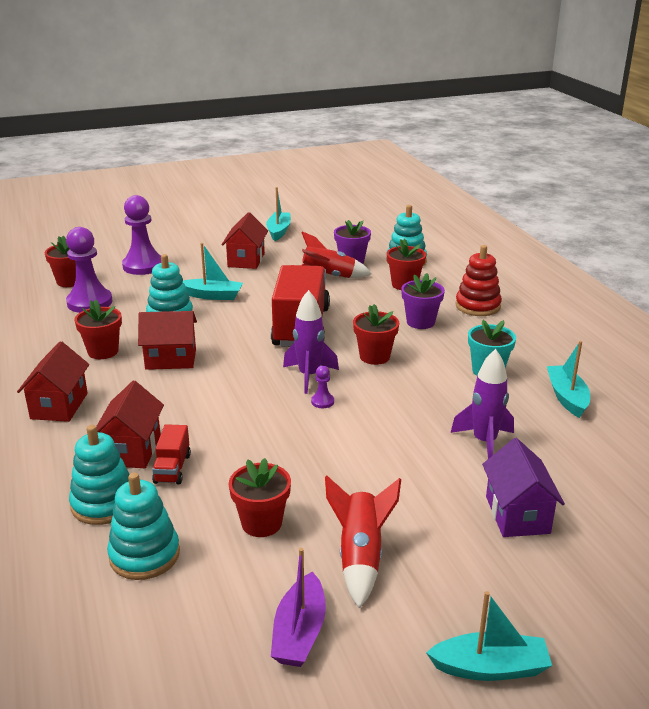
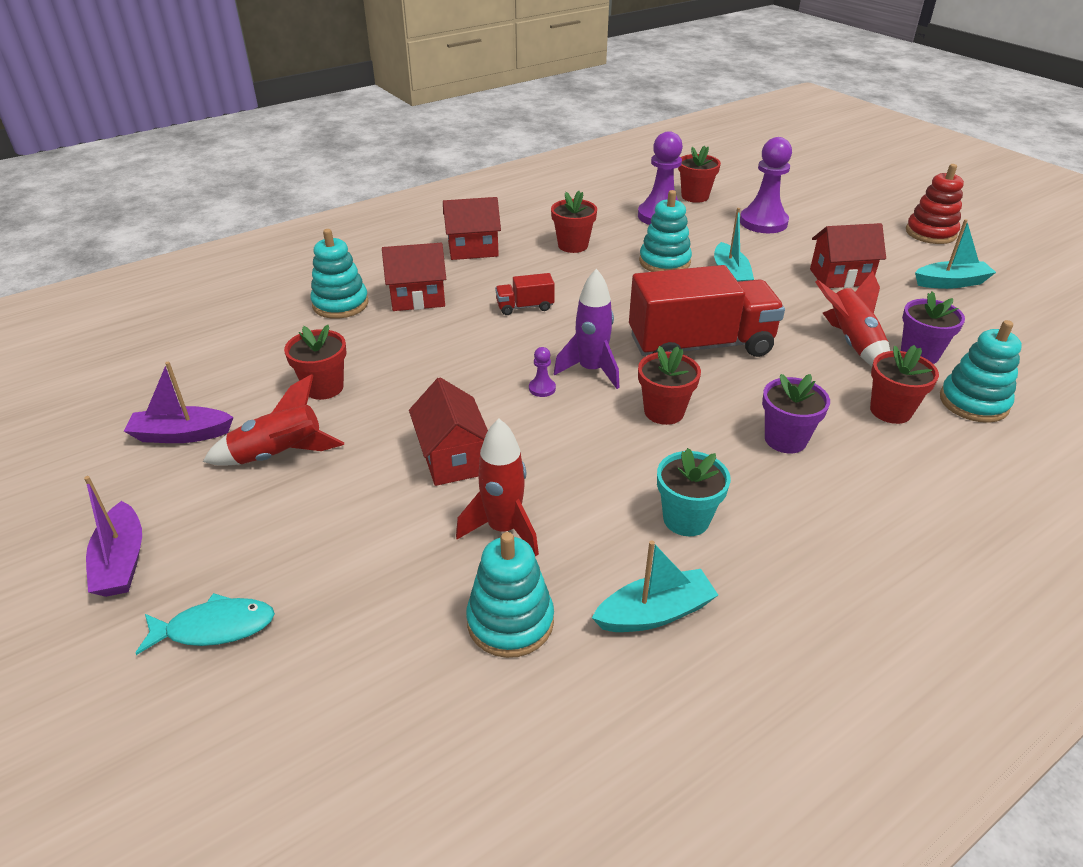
camera: 75 degrees right, 10 degrees up
(144, 555) = (277, 338): turquoise stacking toy -> turquoise stacking toy (510, 621)
(171, 359) = (579, 282): red house -> red house (453, 459)
(172, 468) = (396, 324): red truck -> red truck (525, 307)
(477, 306) = (884, 493): red stacking toy -> red stacking toy (930, 233)
(484, 442) = (503, 529): purple rocket -> red rocket
(490, 668) = (122, 561): turquoise boat -> purple boat
(517, 515) = (359, 569): purple house -> none
(574, 598) = (215, 627): none -> turquoise fish

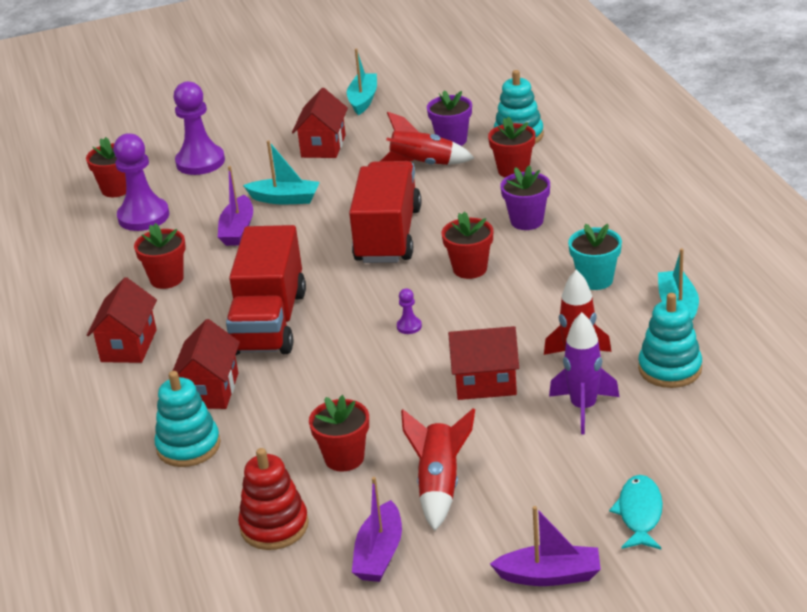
camera: 70 degrees left, 5 degrees down
(525, 307) = (269, 322): red truck -> red truck, size x2.33
(591, 370) = (395, 297): purple rocket -> purple rocket (583, 408)
(664, 262) = (237, 230): turquoise stacking toy -> purple boat
(930, 233) = (280, 86): red stacking toy -> red stacking toy (274, 526)

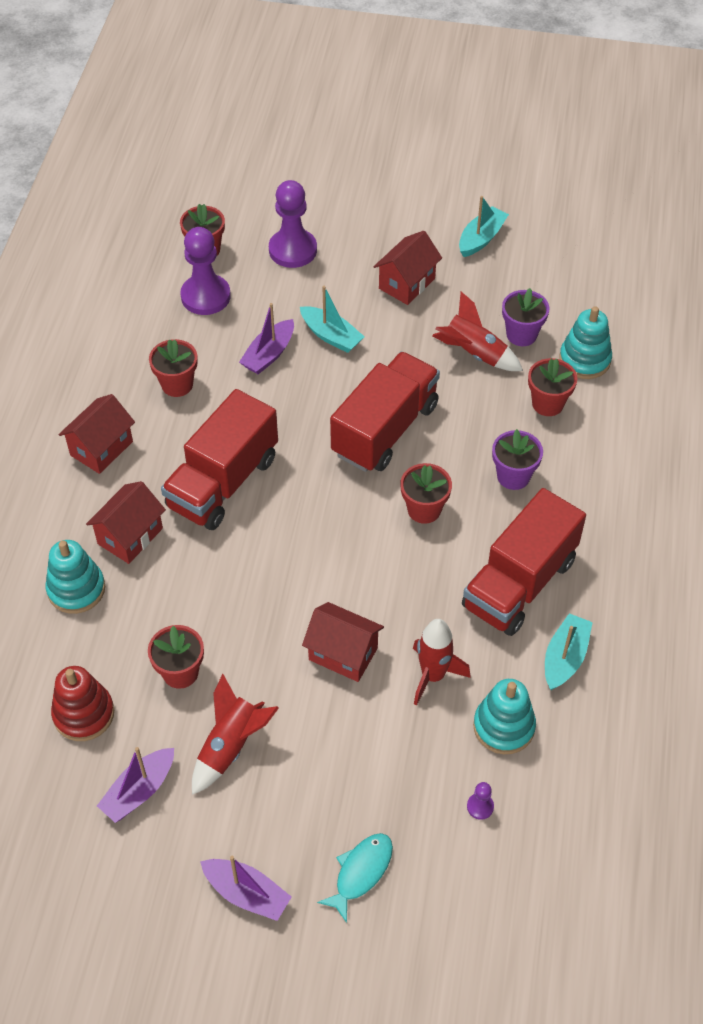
camera: 25 degrees right, 20 degrees up
(409, 326) = (328, 551): purple pawn -> purple pawn (480, 806)
(583, 408) = (400, 729): purple rocket -> none
(595, 280) = (519, 583): turquoise flower pot -> red truck

